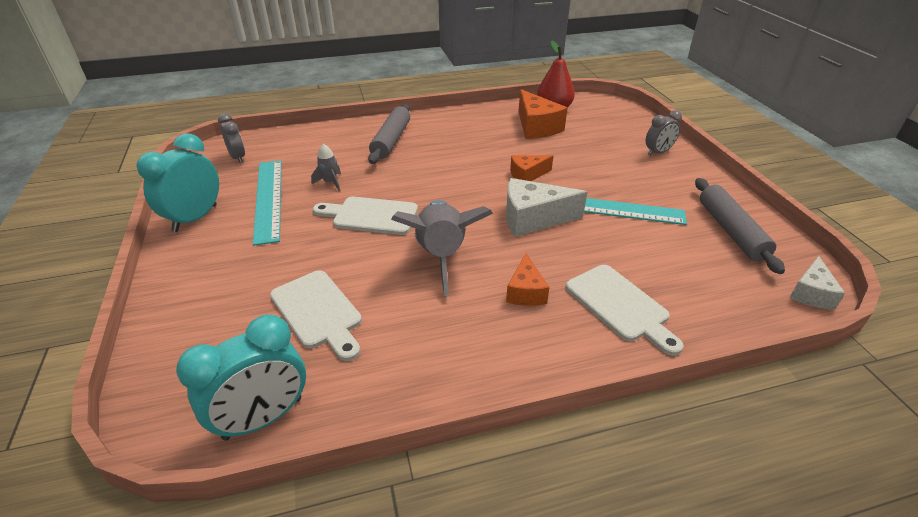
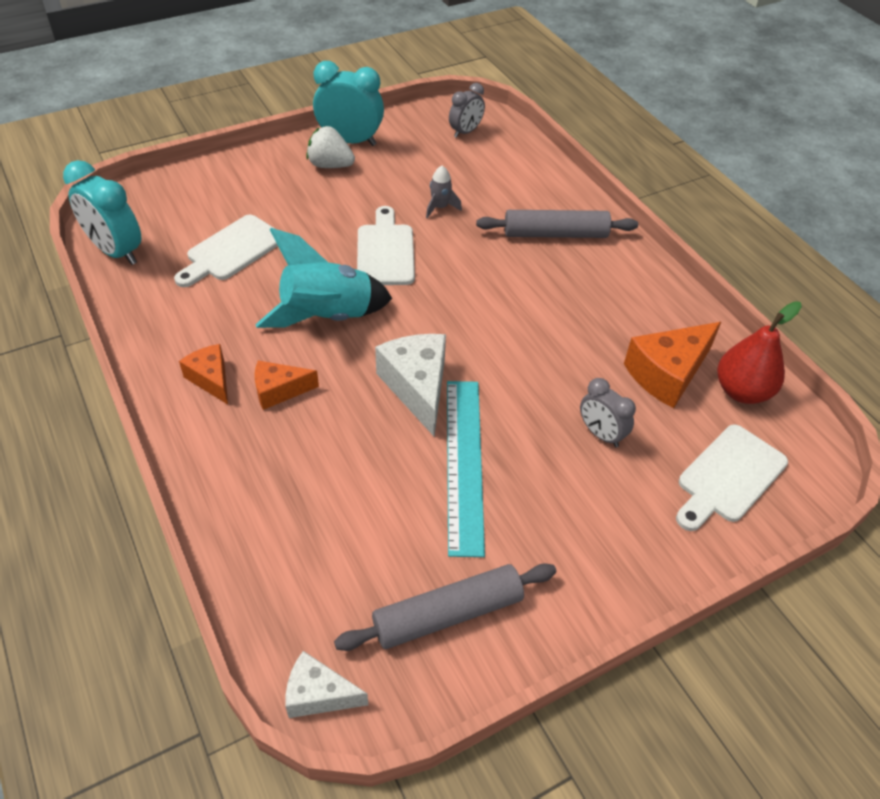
camera: 75 degrees right, 10 degrees up
(224, 234) = (330, 165): none -> white strawberry
(268, 199) = (395, 174): turquoise ruler -> none
(441, 256) = (327, 316): grey rocket -> turquoise rocket
(527, 175) = (519, 374): orange cheese -> orange cheese (211, 379)
(620, 306) = (266, 475): white cutting board -> white cutting board (728, 477)
(658, 152) = (656, 534): grey clock -> grey clock (601, 434)

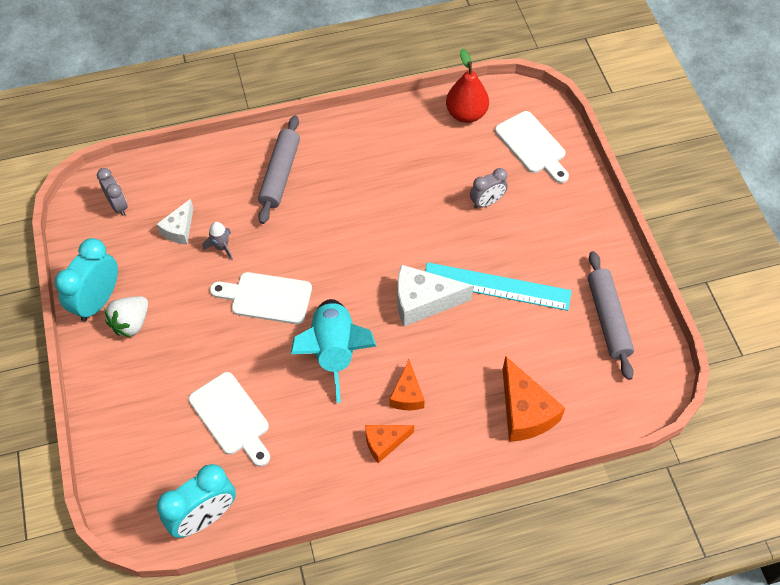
camera: 75 degrees left, 10 degrees up
(318, 694) = (652, 396): white cheese -> white cheese (179, 229)
(667, 374) = (442, 149): orange cheese -> orange cheese (524, 412)

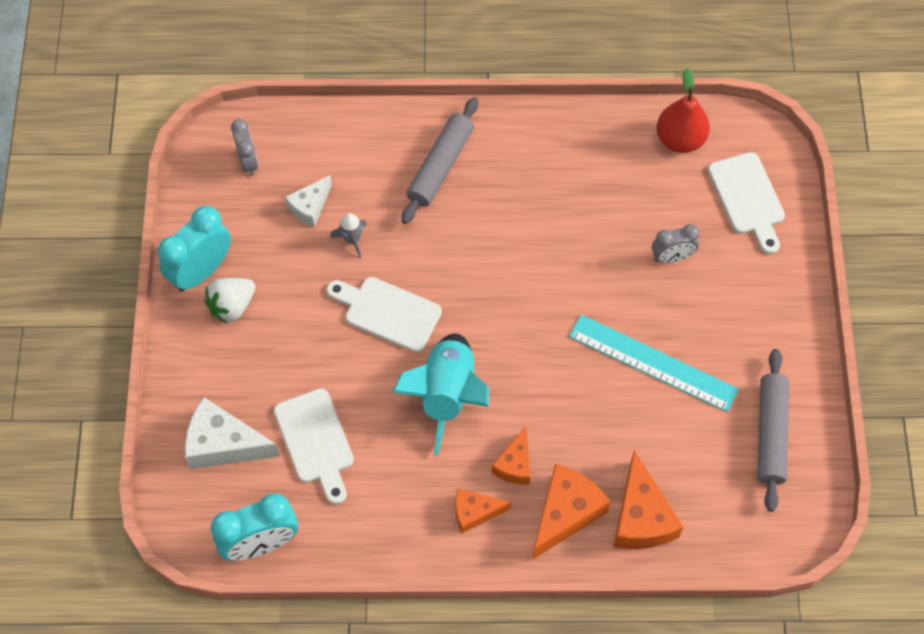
camera: 15 degrees right, 5 degrees up
(423, 302) = (563, 360): white cheese -> white cheese (224, 444)
(461, 424) = (565, 513): none -> orange cheese

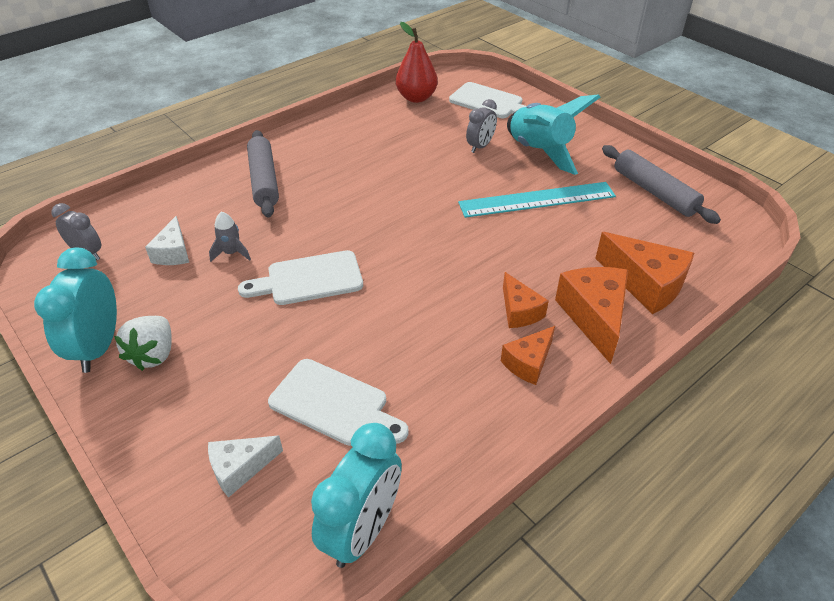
camera: 40 degrees left, 20 degrees down
(224, 444) = (240, 468): white cheese -> white cheese, size x0.61
(447, 394) = (415, 301): turquoise rocket -> turquoise rocket (539, 151)

